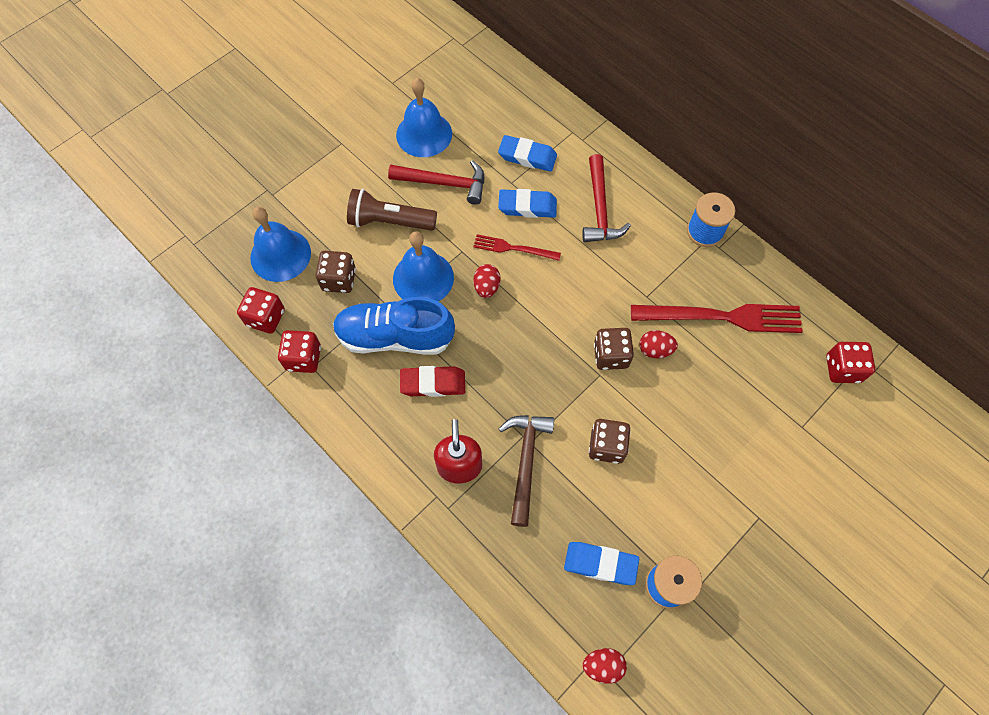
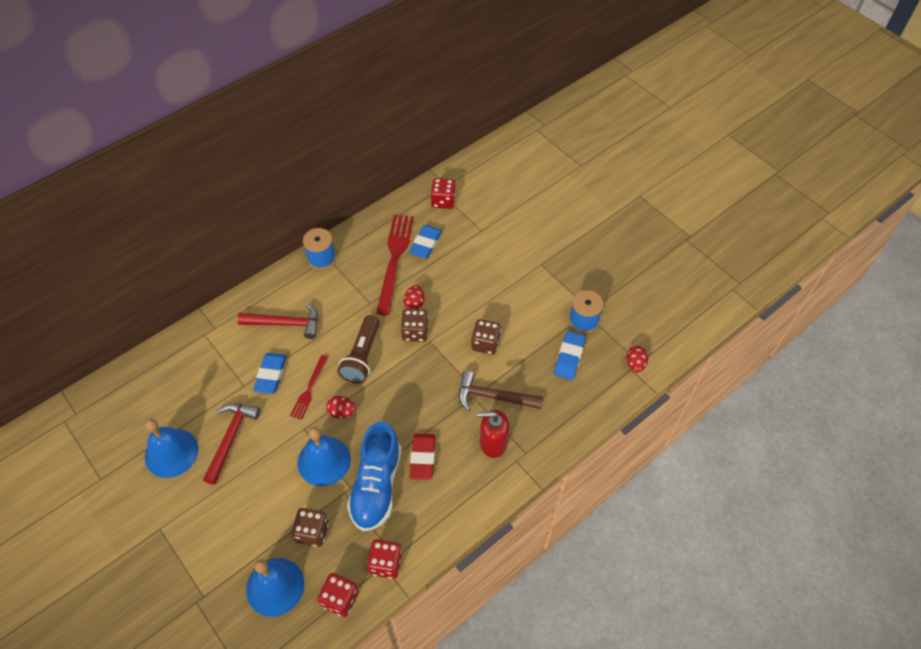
camera: 85 degrees left, 10 degrees down
(389, 221) = (260, 486): brown flashlight -> brown flashlight (362, 356)
(527, 156) = (220, 370): blue eraser -> blue eraser (425, 244)

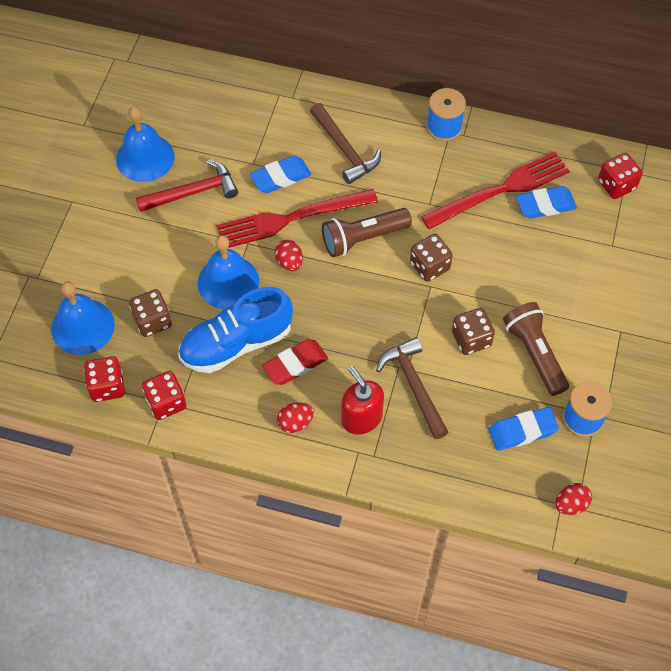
camera: 55 degrees right, 5 degrees up
(285, 323) = (344, 149): red hammer -> brown hammer
(309, 389) = (291, 218): red fork -> red fork, size x1.88
(414, 304) = (462, 243): red egg -> red egg (295, 423)
(522, 317) = (534, 353): none -> brown flashlight

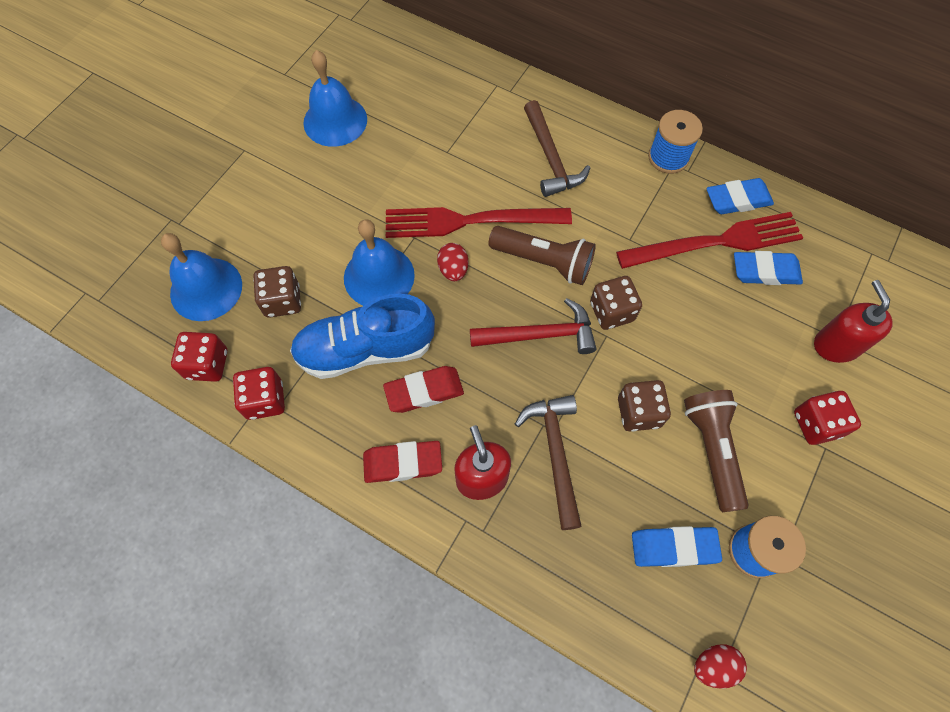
camera: 15 degrees right, 5 degrees up
(193, 192) = (373, 168): red hammer -> red hammer (539, 335)
(280, 177) = (472, 173): blue eraser -> blue eraser (737, 200)
(295, 423) = (403, 463): red egg -> red eraser
(363, 238) = (543, 262): brown flashlight -> brown flashlight turned 150 degrees counterclockwise
(613, 251) = (836, 345): none -> red soap dispenser
(616, 185) = (856, 267): red dice -> red dice (816, 424)

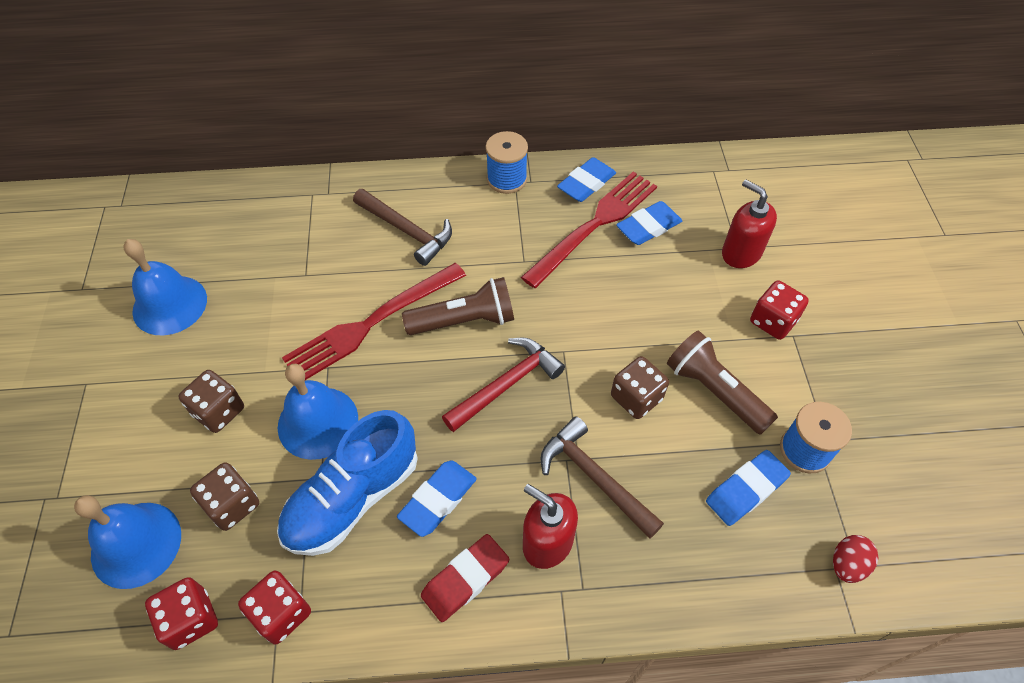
camera: 35 degrees left, 10 degrees down
(424, 391) = (438, 500): red eraser -> blue eraser
(453, 270) = (386, 374): red egg -> none
(611, 312) = (553, 329): brown dice -> brown dice (219, 411)

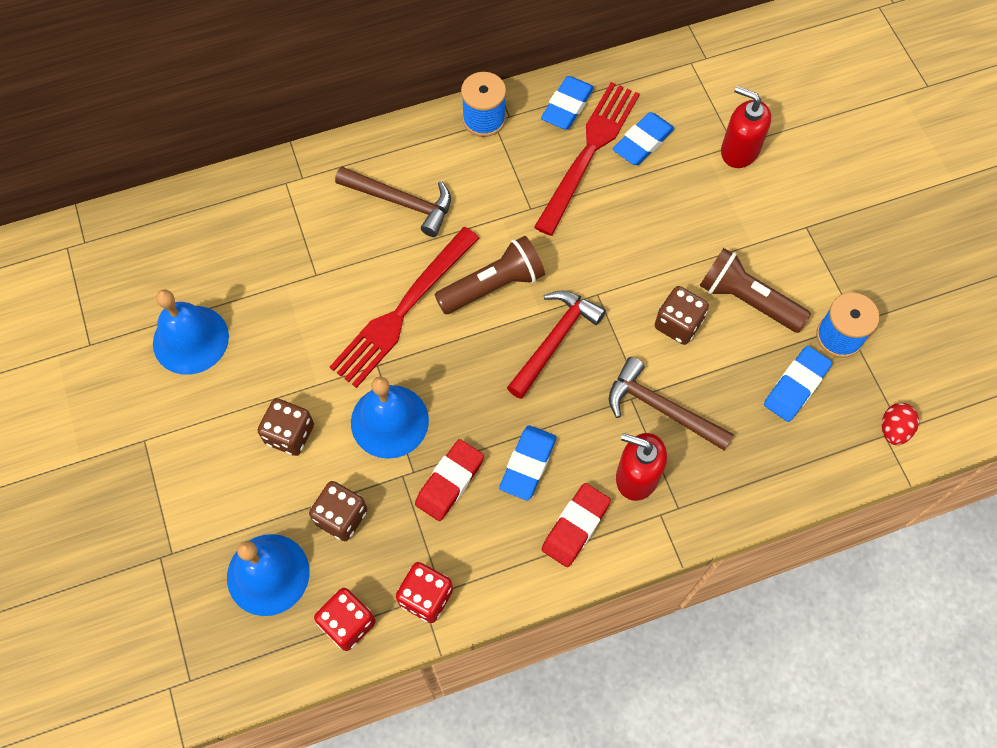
camera: 15 degrees left, 10 degrees up
(353, 497) = (450, 482): blue shoe -> red eraser
(773, 321) = (785, 217): red dice -> none

